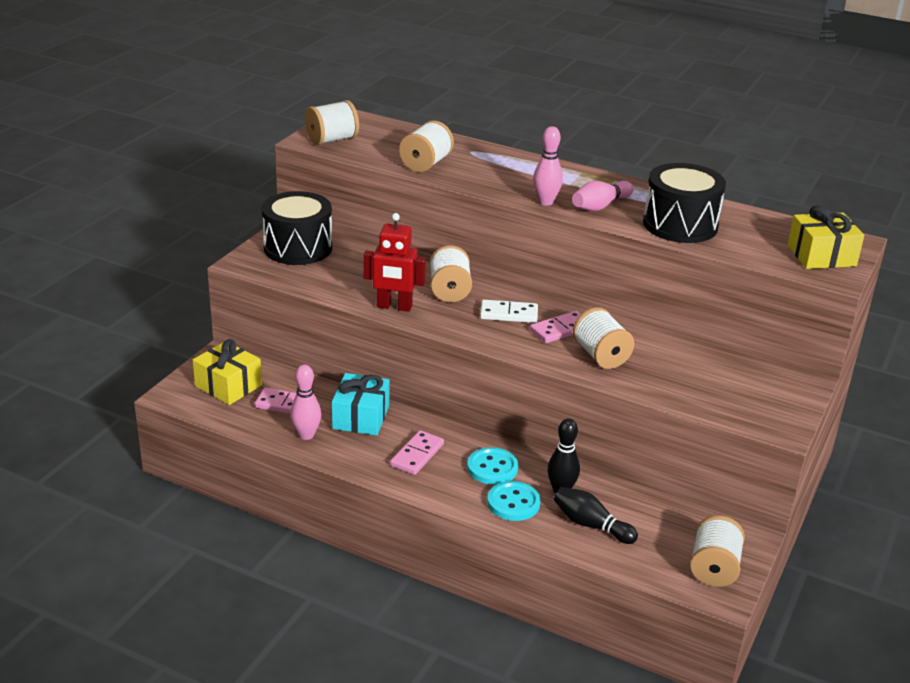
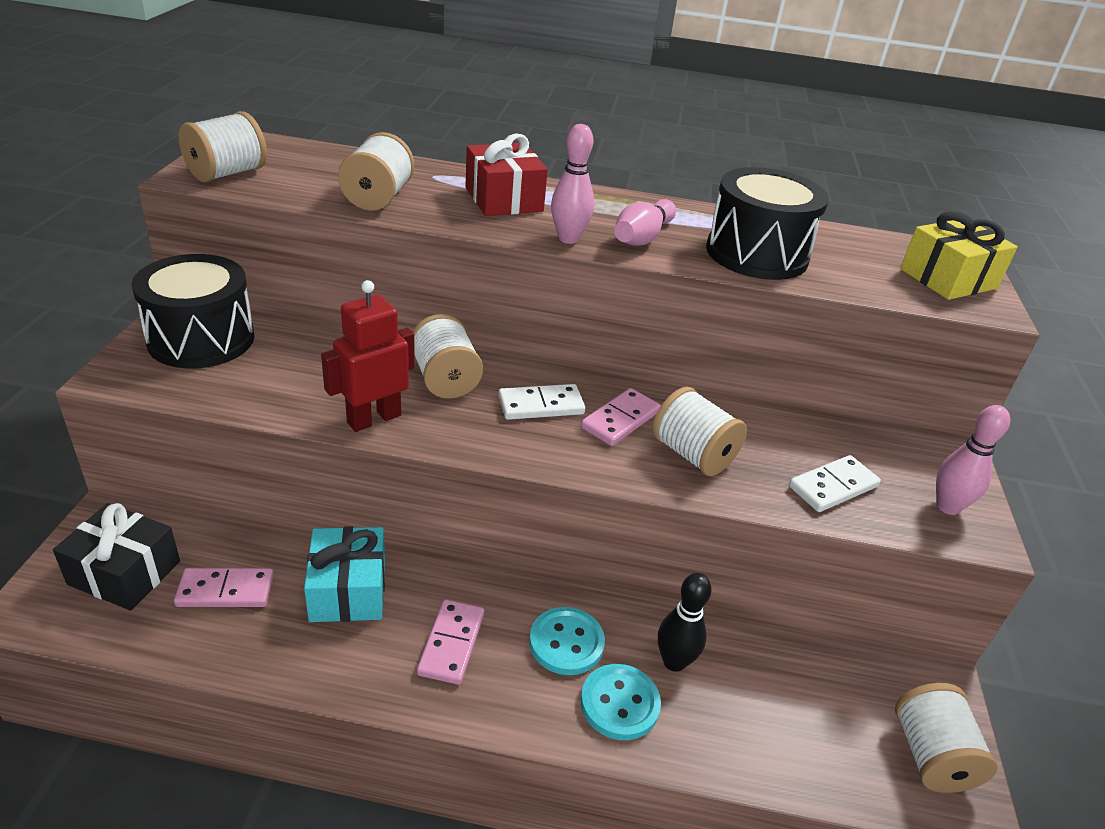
camera: 20 degrees left, 5 degrees up
(228, 386) = (124, 573): yellow gift -> black gift
(306, 435) = (270, 644): pink bowling pin -> pink bowling pin (947, 506)
(394, 307) = (374, 419): red robot -> red robot turned 150 degrees clockwise
(513, 172) = (503, 199): none -> red gift
(591, 525) = (740, 718): black bowling pin -> none
(691, 388) = (833, 487): none -> white domino

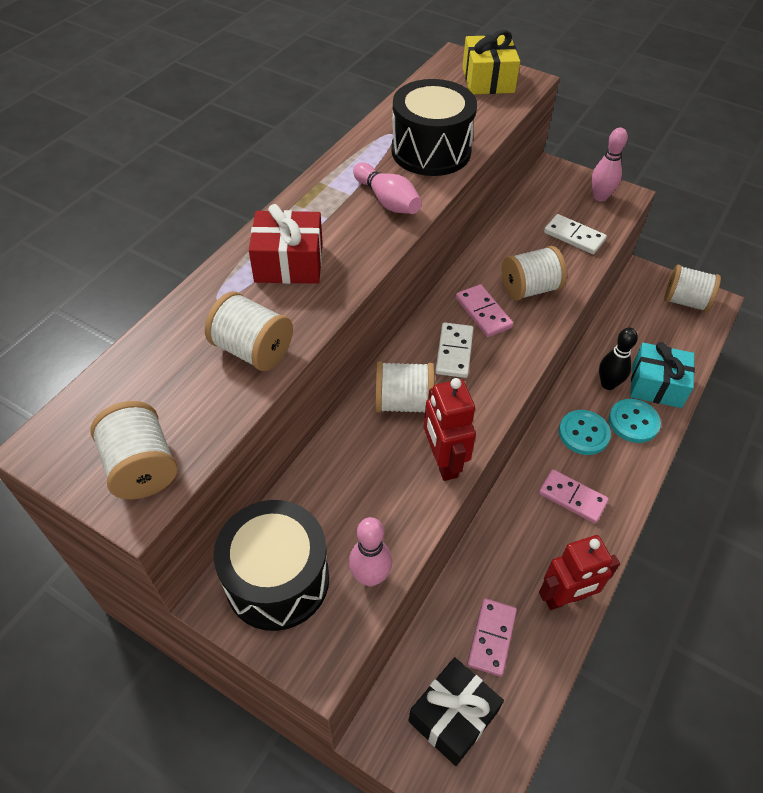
camera: 65 degrees left, 15 degrees up
(293, 656) = (565, 598): none -> red robot
(348, 590) = (510, 551): turquoise gift -> turquoise gift (656, 385)
(568, 239) = (377, 243): pink bowling pin -> pink bowling pin (370, 576)
(833, 487) = (574, 236): white domino -> white domino turned 45 degrees counterclockwise

